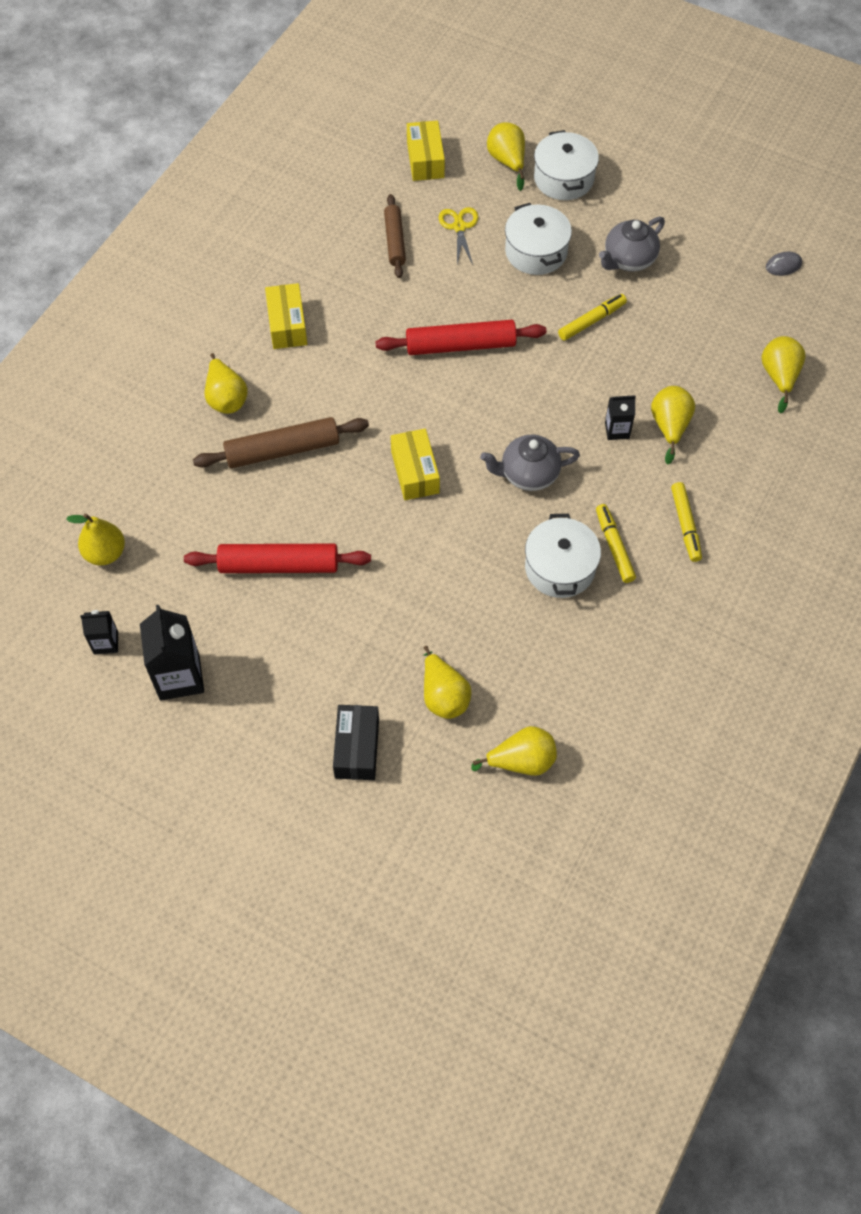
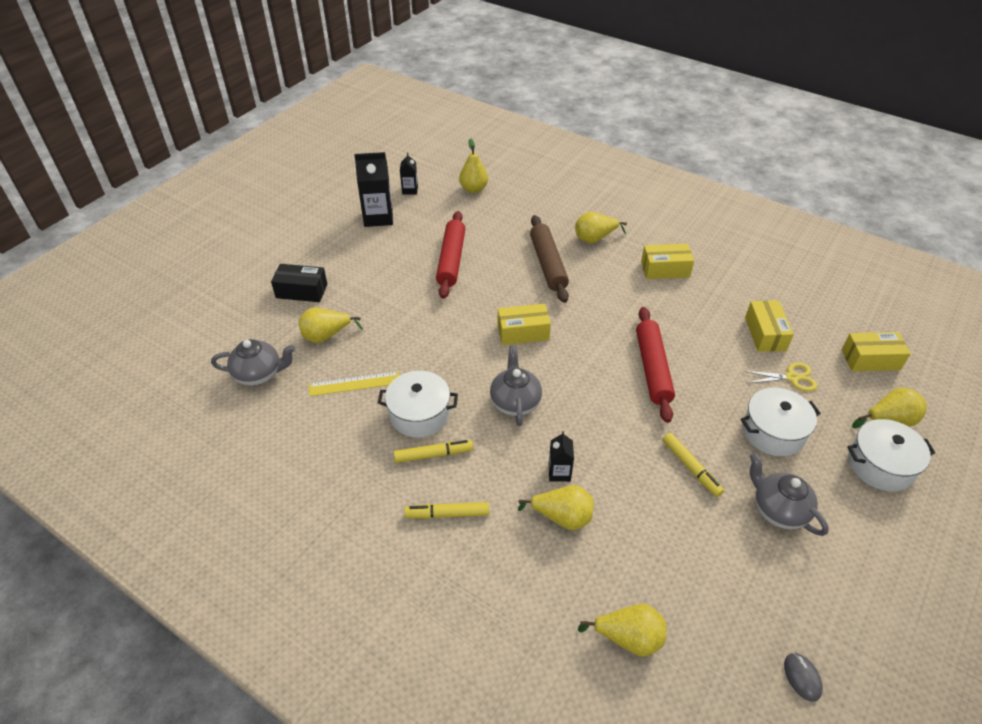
camera: 95 degrees right, 15 degrees down
(395, 241) = (765, 334): brown rolling pin -> yellow box
(521, 761) = (259, 374): yellow pear -> grey teapot
(522, 645) = (354, 384): none -> yellow ruler

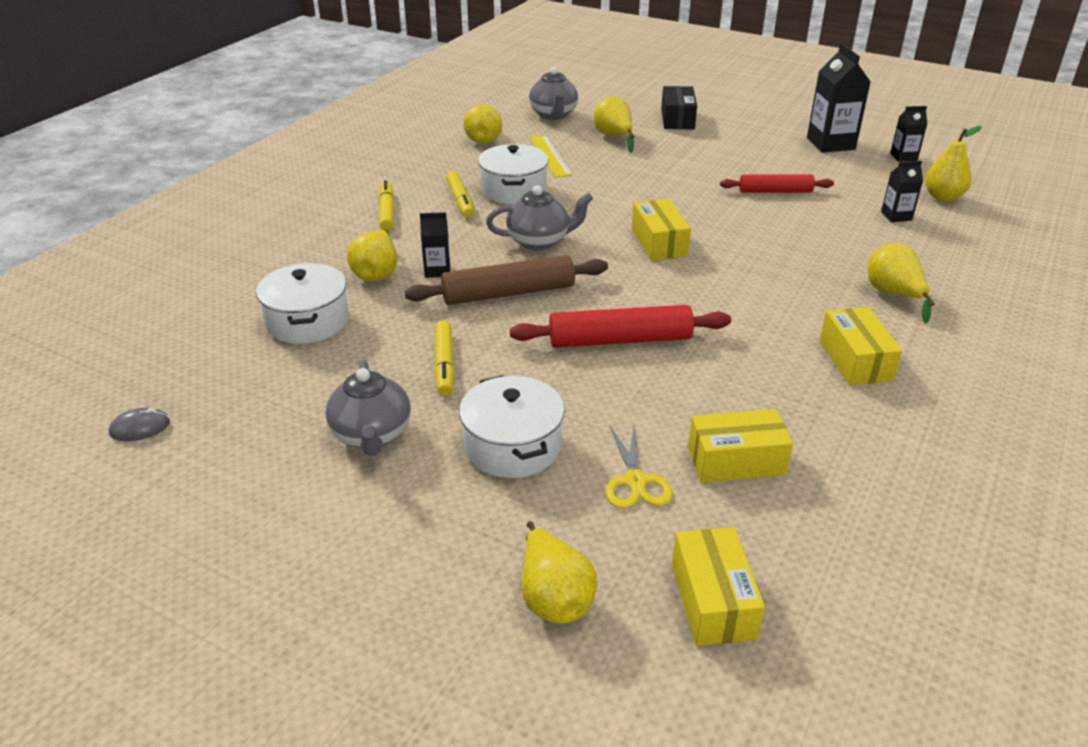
camera: 85 degrees right, 10 degrees down
(451, 260) = (775, 191): red rolling pin -> red rolling pin, size x0.65
(497, 214) = (896, 216): none -> black carton
(548, 264) = (807, 257): brown rolling pin -> brown rolling pin (508, 293)
(628, 638) = (226, 312): yellow pear -> yellow pear (484, 139)
(691, 468) = (444, 364): yellow marker -> yellow marker turned 60 degrees counterclockwise
(778, 510) = (372, 435): grey teapot -> grey teapot turned 120 degrees clockwise
(880, 465) = (451, 563): white pot -> white pot (308, 321)

